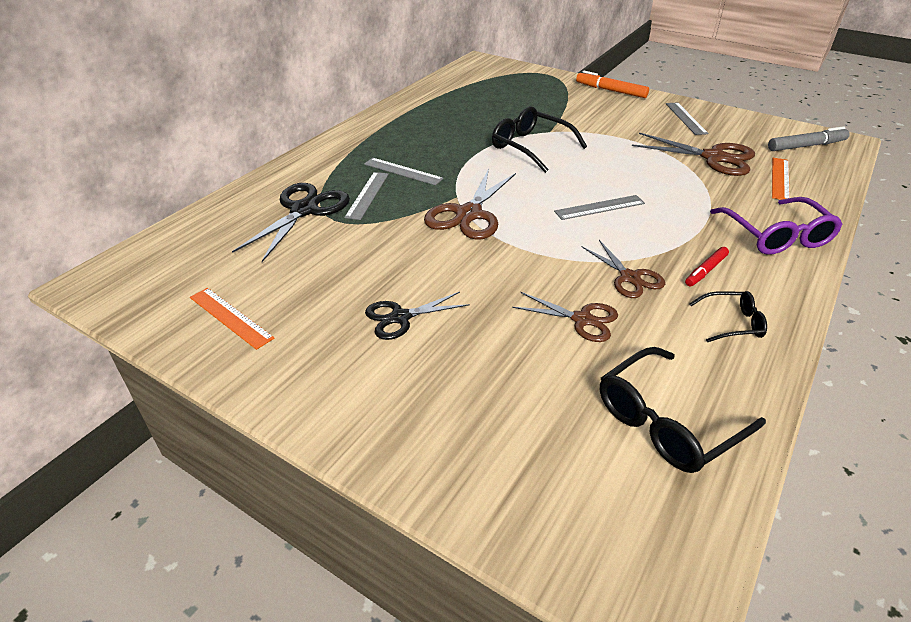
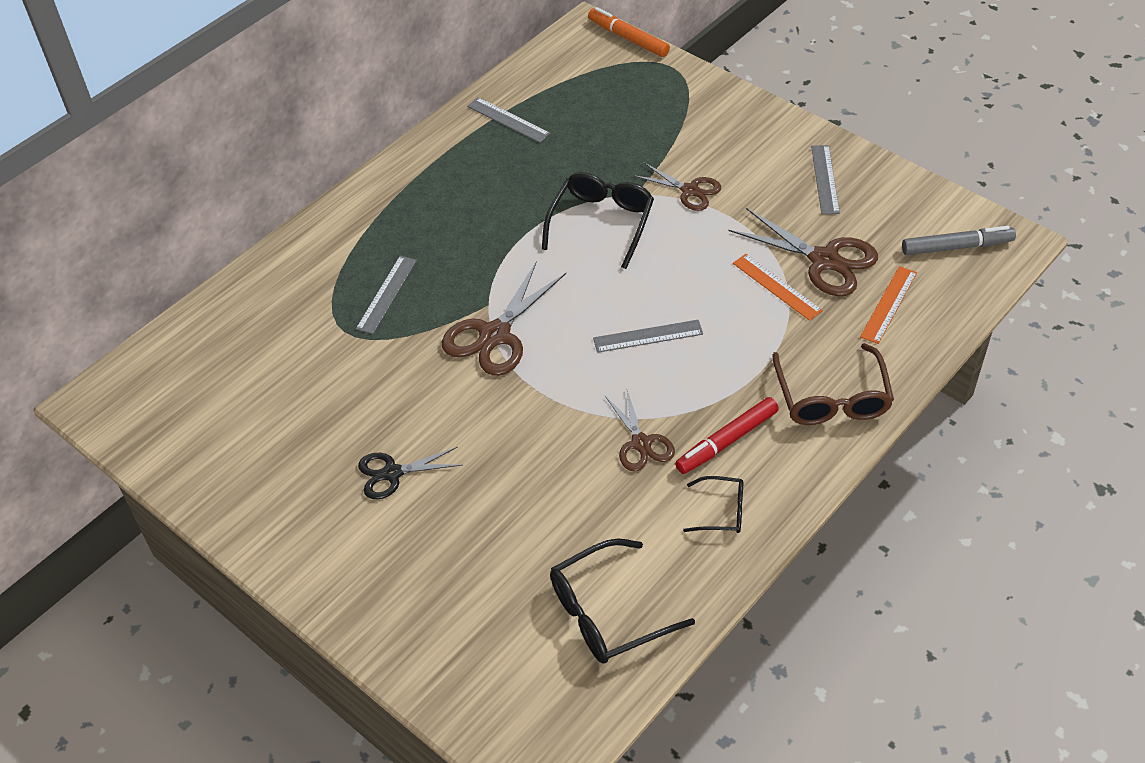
camera: 10 degrees right, 10 degrees up
(230, 317) = (228, 458): orange ruler -> orange ruler (776, 287)
(304, 210) = (313, 313): black scissors -> none
(403, 171) = (434, 256): grey ruler -> grey ruler (508, 120)
(531, 147) = (601, 223): black glasses -> black glasses turned 60 degrees clockwise
(582, 319) = (571, 493): brown scissors -> brown scissors (690, 191)
(611, 90) = (747, 112): orange marker -> orange marker (628, 38)
(705, 271) = (727, 441): red marker -> red marker, size x1.57
(775, 235) = (831, 397): purple glasses -> brown glasses

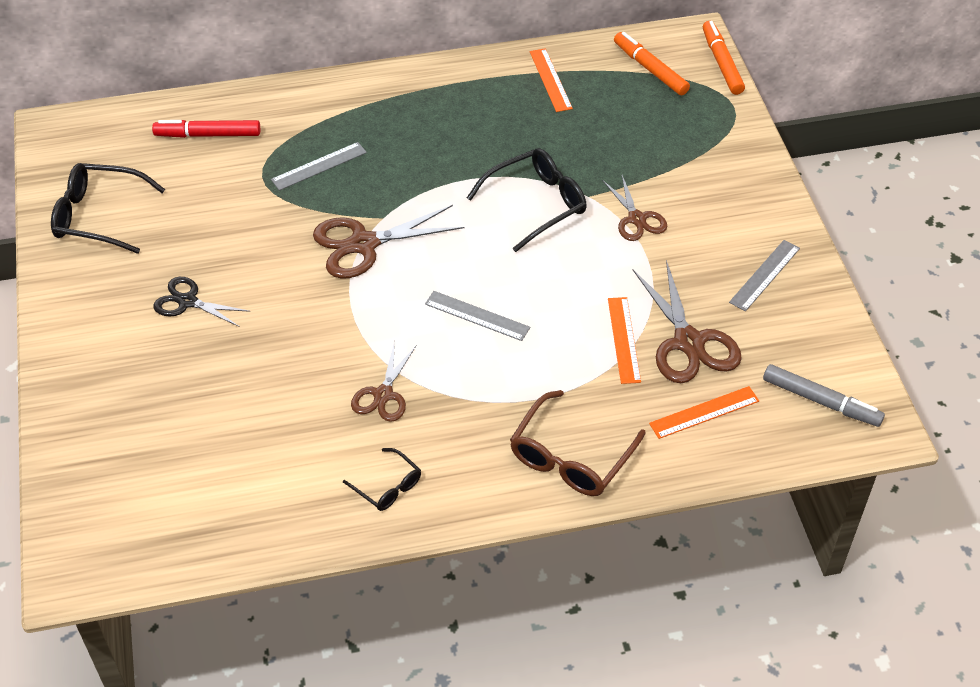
camera: 35 degrees right, 0 degrees up
(508, 120) = (550, 80): grey ruler -> orange ruler
(578, 71) = (650, 69): none -> orange marker
(608, 612) = (227, 503): black glasses -> black glasses (99, 216)
(727, 441) = (450, 436): red marker -> red marker (208, 135)

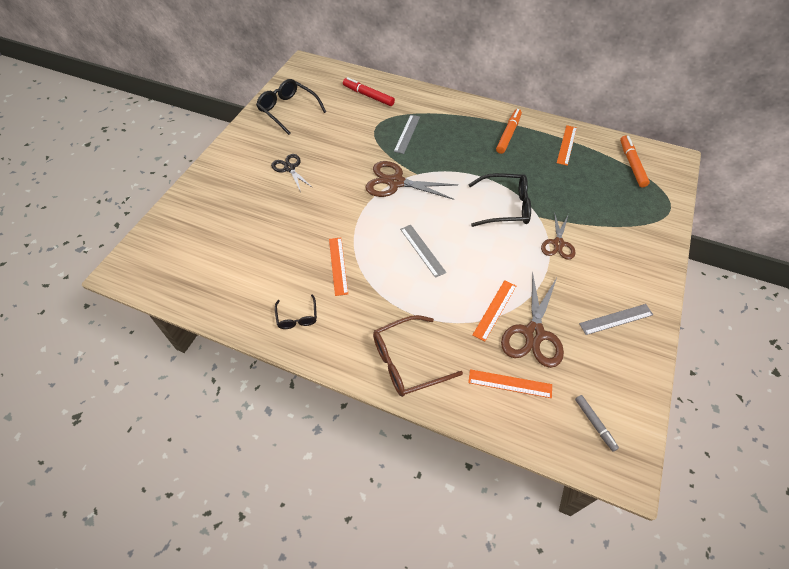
camera: 35 degrees right, 5 degrees up
(319, 166) = (407, 134): grey ruler -> grey ruler turned 75 degrees counterclockwise
(383, 395) = (338, 265): brown scissors -> orange ruler
(721, 63) = (681, 180): orange marker -> orange marker (508, 134)
(821, 401) = (594, 424): grey marker -> grey marker, size x0.64

